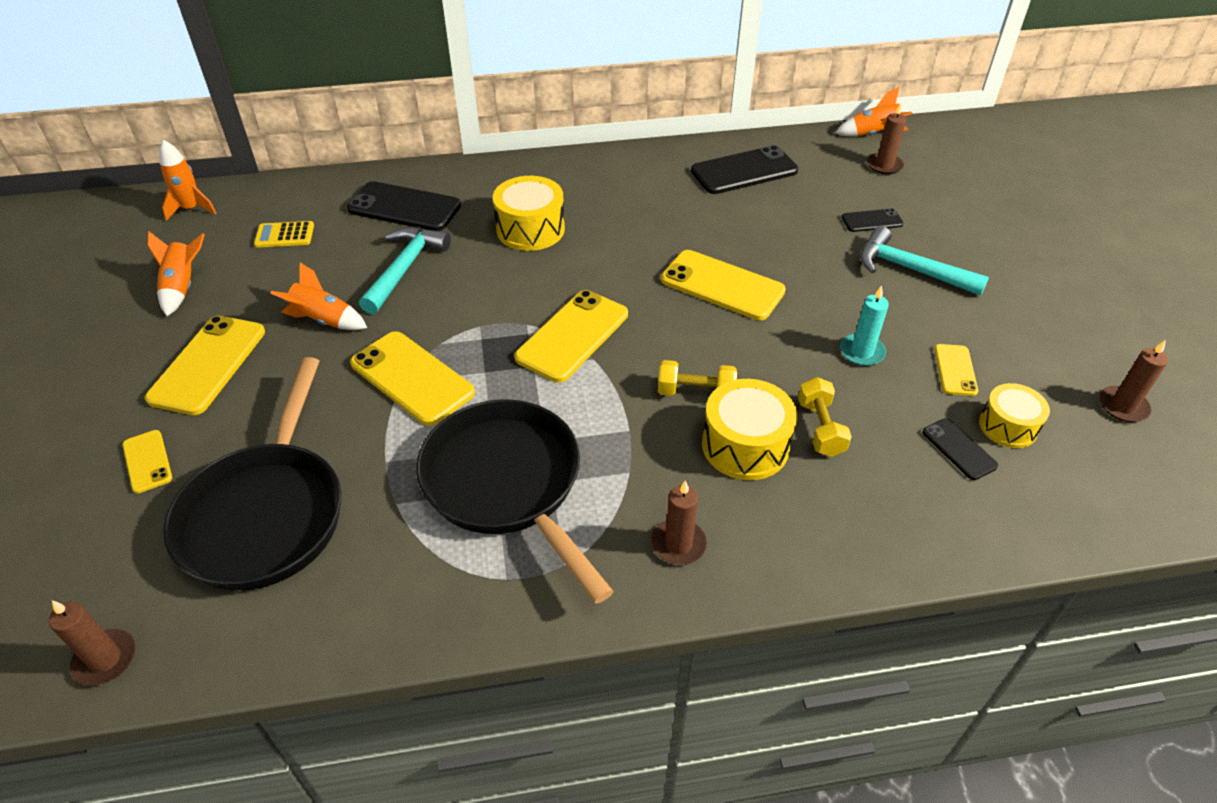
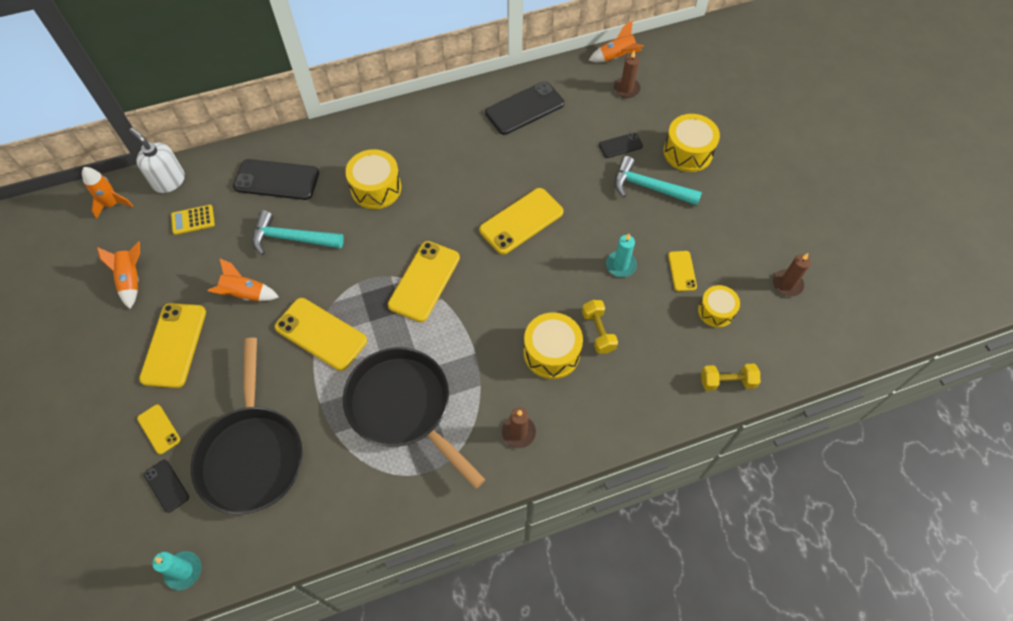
camera: 10 degrees left, 15 degrees up
(105, 659) = (183, 571): brown candle -> turquoise candle
(270, 194) = (169, 181): none -> white soap dispenser
(405, 268) = (292, 238): turquoise hammer -> turquoise hammer turned 90 degrees counterclockwise
(695, 392) = (514, 316): yellow dumbbell -> yellow dumbbell (727, 381)
(722, 285) = (521, 221): yellow phone -> yellow phone turned 60 degrees counterclockwise
(959, 449) = (686, 334): black phone -> black phone (166, 486)
(968, 238) = (688, 152): none -> yellow drum

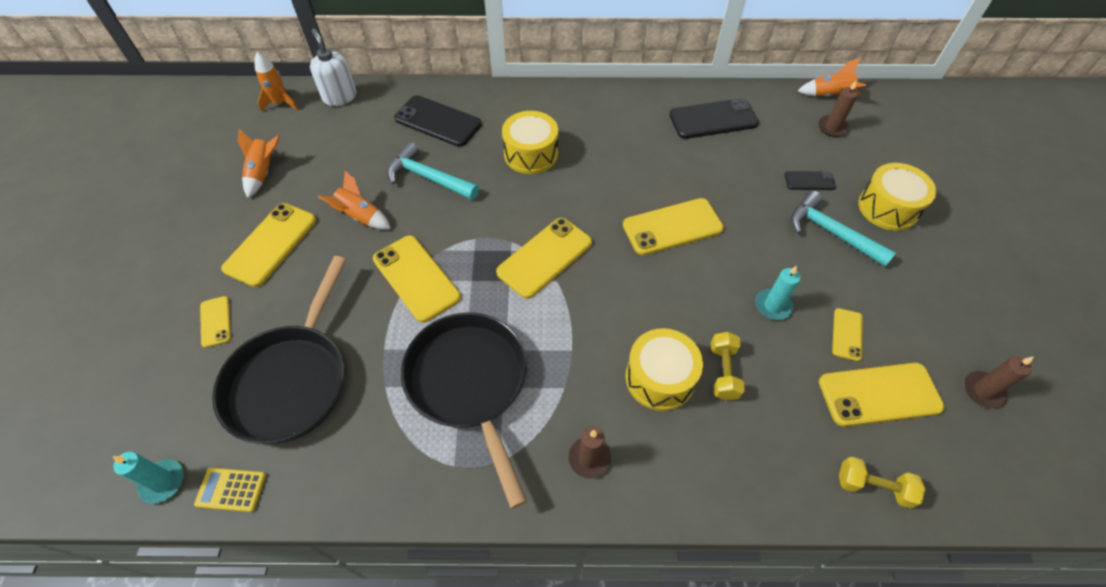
camera: 20 degrees right, 5 degrees down
(166, 486) = (193, 382): black phone -> none
(193, 220) = (344, 136): yellow calculator -> yellow calculator (231, 490)
(716, 311) = (879, 394): yellow drum -> yellow phone

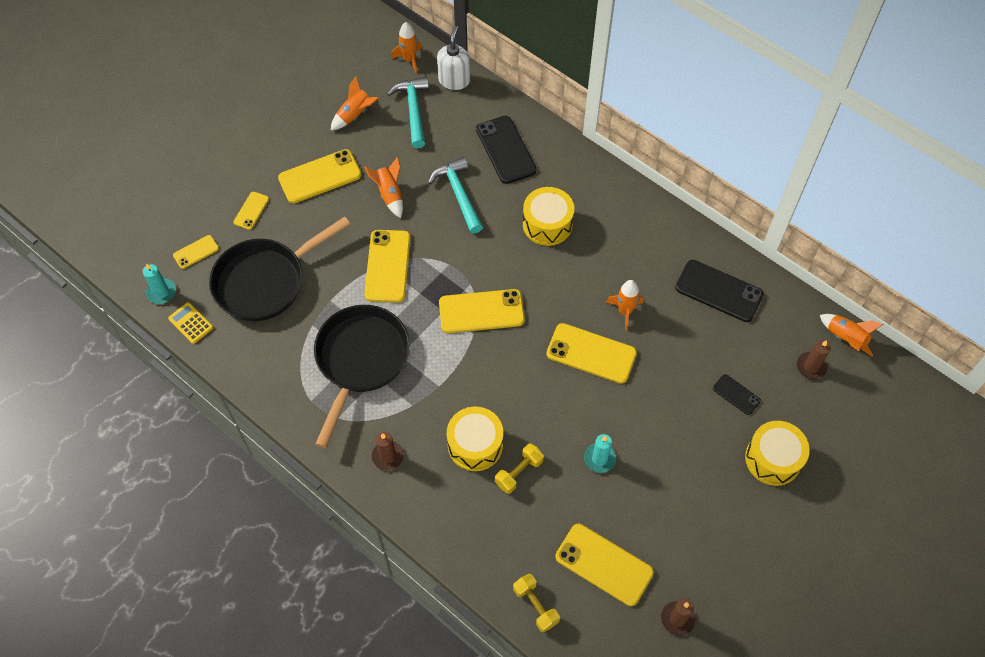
camera: 40 degrees right, 5 degrees up
(662, 177) = (625, 311): none -> orange rocket
(831, 232) = (704, 443): turquoise hammer -> turquoise hammer (413, 110)
(847, 334) = (628, 515): yellow phone -> yellow phone (196, 252)

